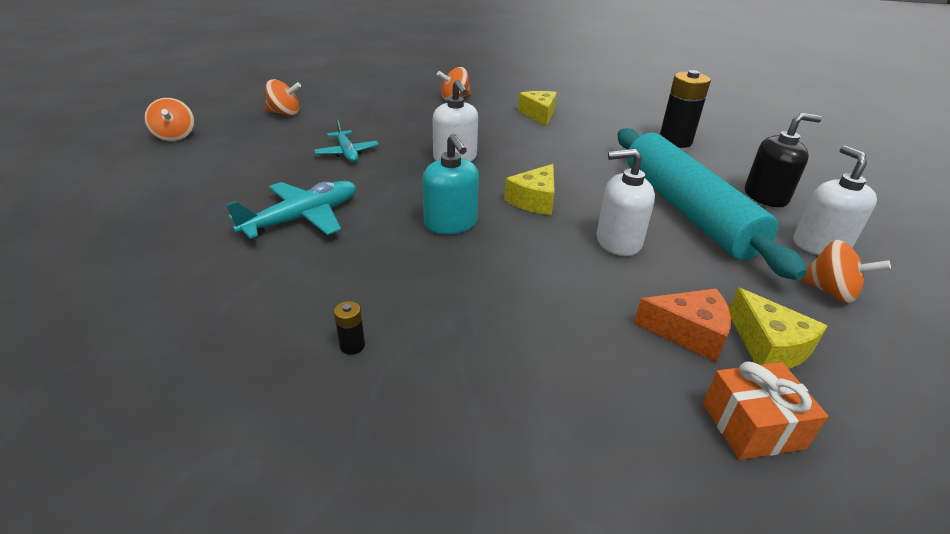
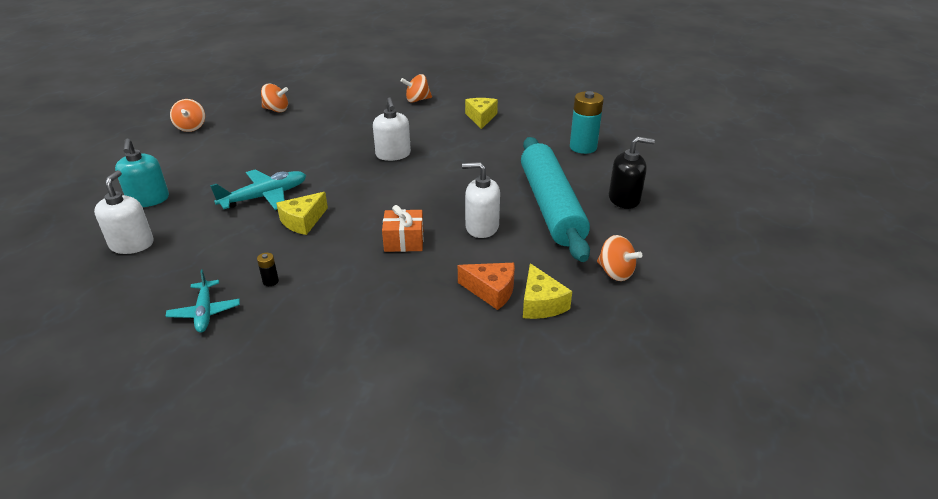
camera: 10 degrees right, 0 degrees up
(347, 152) = (313, 146): turquoise plane -> turquoise plane (205, 312)
(450, 223) = (366, 206): turquoise soap dispenser -> turquoise soap dispenser (148, 200)
(534, 200) = (436, 192): yellow cheese -> yellow cheese (303, 221)
(675, 141) = (583, 147): black battery -> turquoise battery
(752, 425) = (495, 346): orange gift -> orange gift (404, 241)
(820, 245) = (637, 239): white soap dispenser -> white soap dispenser (132, 244)

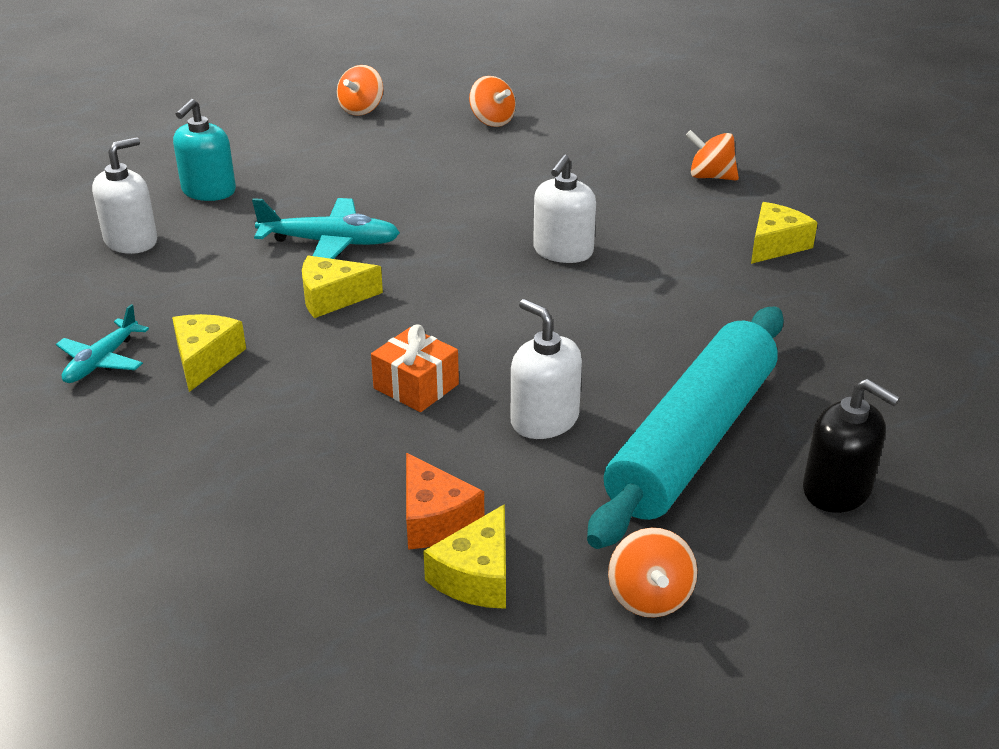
camera: 40 degrees right, 0 degrees up
(270, 281) = (205, 359): black battery -> yellow cheese
(583, 147) = (888, 368): turquoise battery -> none

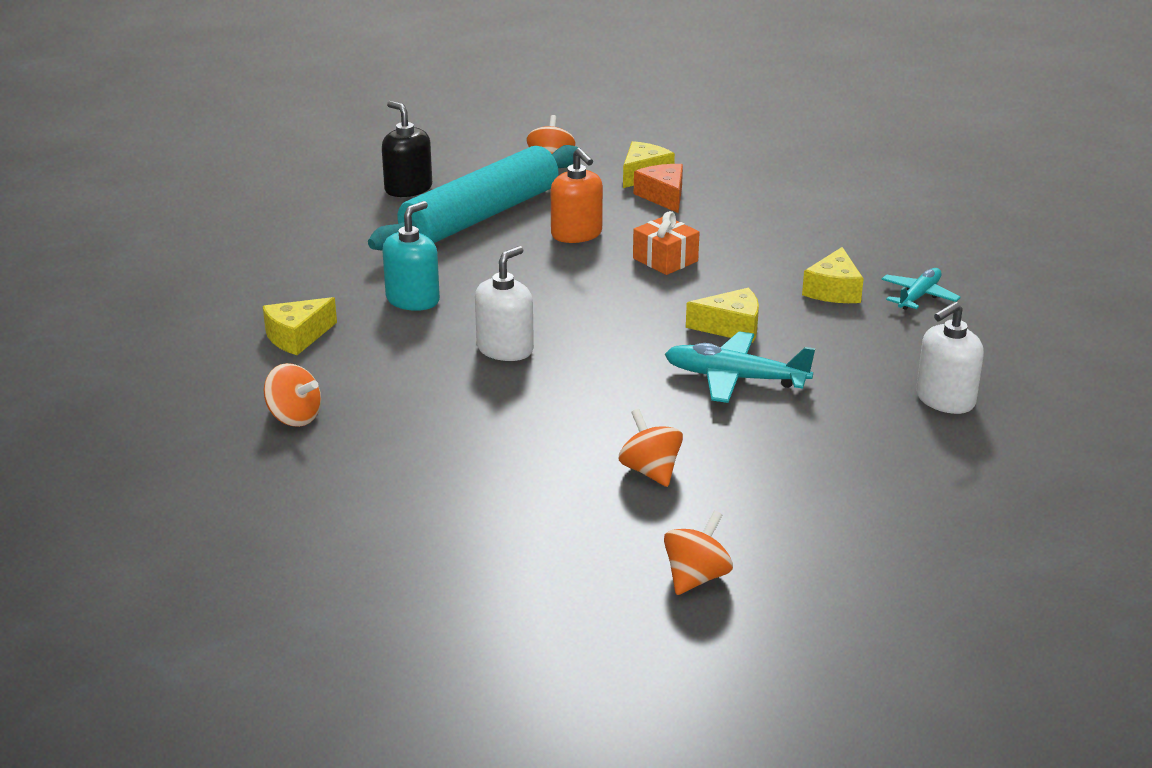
camera: 170 degrees left, 5 degrees down
(208, 191) = (881, 455): turquoise soap dispenser -> turquoise soap dispenser (413, 300)
(492, 121) = (514, 534): orange spinning top -> orange spinning top (650, 471)
(544, 420) = (576, 234): white soap dispenser -> orange soap dispenser

